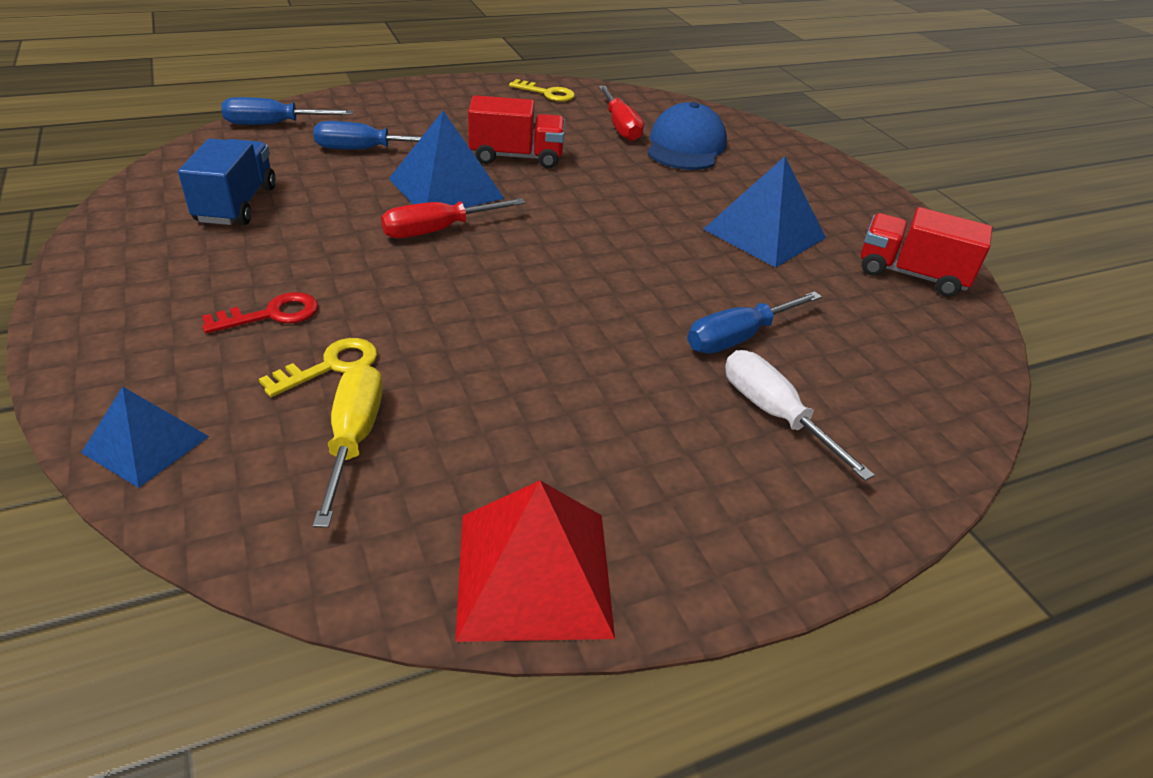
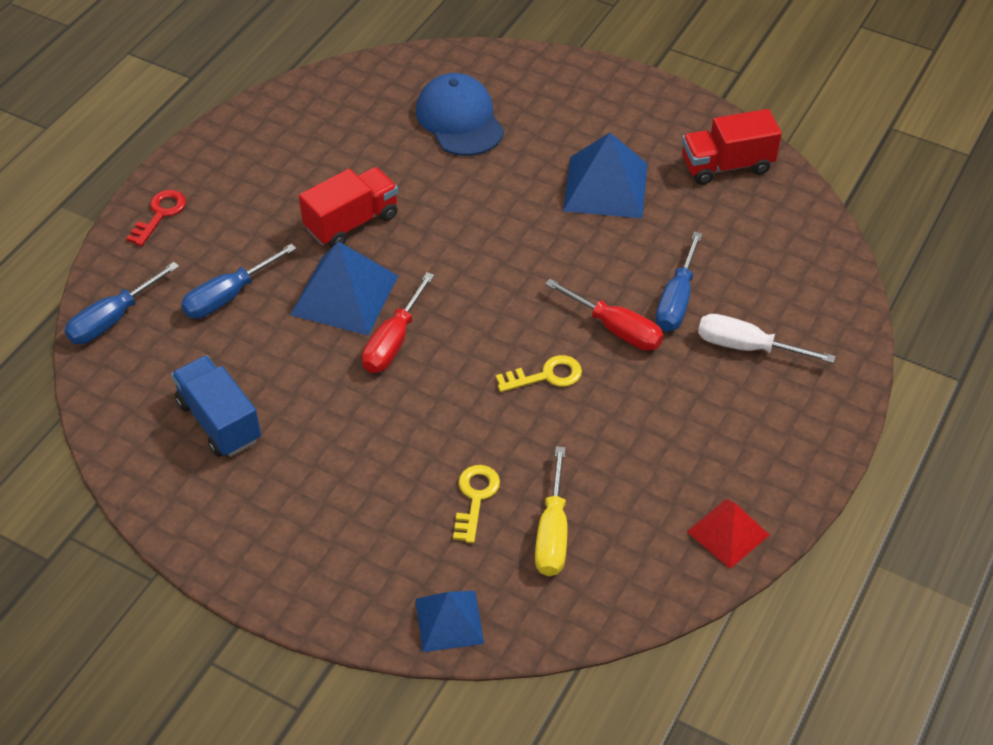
camera: 35 degrees left, 10 degrees up
(271, 314) = (387, 490): red key -> red key (160, 214)
(353, 439) = (552, 532): yellow screwdriver -> yellow screwdriver turned 135 degrees counterclockwise
(534, 573) = (728, 533): red pyramid -> red pyramid, size x0.62
(547, 93) = (278, 120): yellow key -> yellow key (546, 376)
(620, 126) = (386, 127): red screwdriver -> red screwdriver (615, 329)

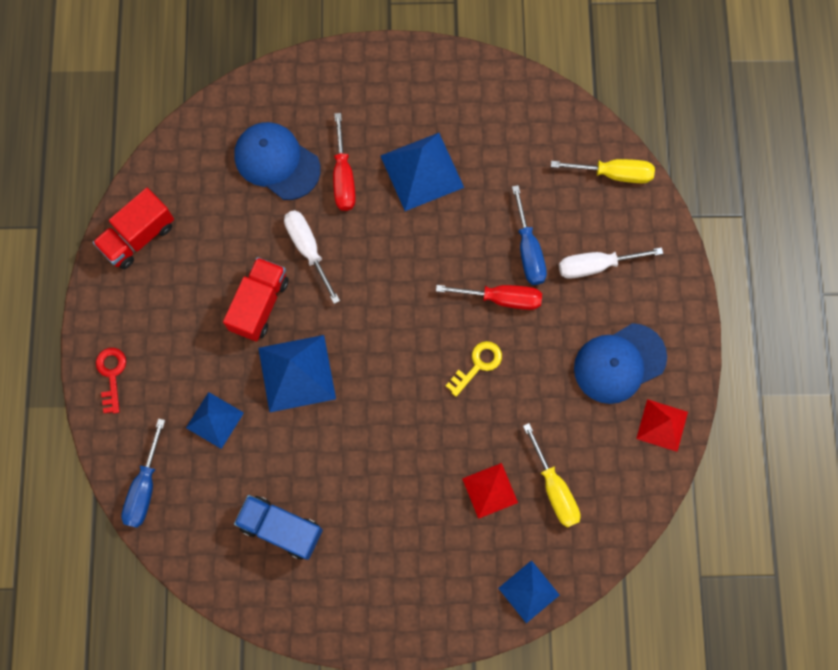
camera: 30 degrees left, 25 degrees up
(229, 296) = (214, 420): blue screwdriver -> blue pyramid
(394, 341) = (357, 394): red screwdriver -> red screwdriver (343, 177)
(437, 200) = (308, 250): none -> white screwdriver
(475, 498) = (490, 490): yellow key -> red pyramid
(714, 449) = (619, 363): none -> blue cap
(726, 166) = (496, 104): red truck -> red truck (138, 237)
(822, 275) = (613, 174): none -> yellow screwdriver

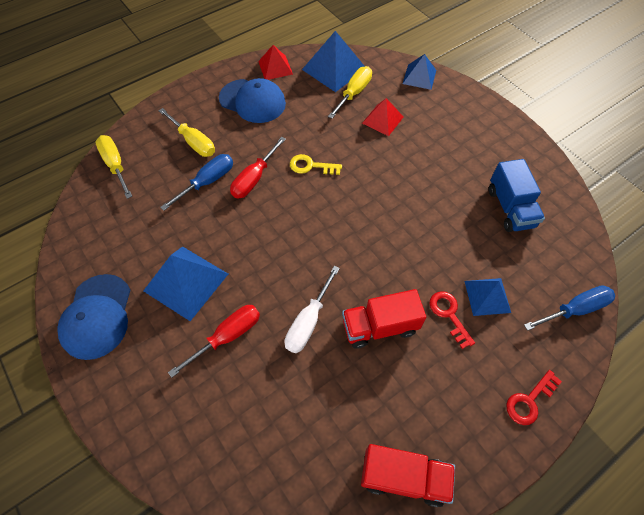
camera: 125 degrees left, 15 degrees down
(225, 371) = (449, 315): none -> red key
(277, 162) = (247, 402): blue cap -> blue cap (97, 316)
(297, 373) = (407, 265): blue pyramid -> blue pyramid (334, 69)
(501, 298) = (254, 178): red screwdriver -> red screwdriver turned 120 degrees counterclockwise
(596, 265) = (193, 142): white screwdriver -> yellow screwdriver

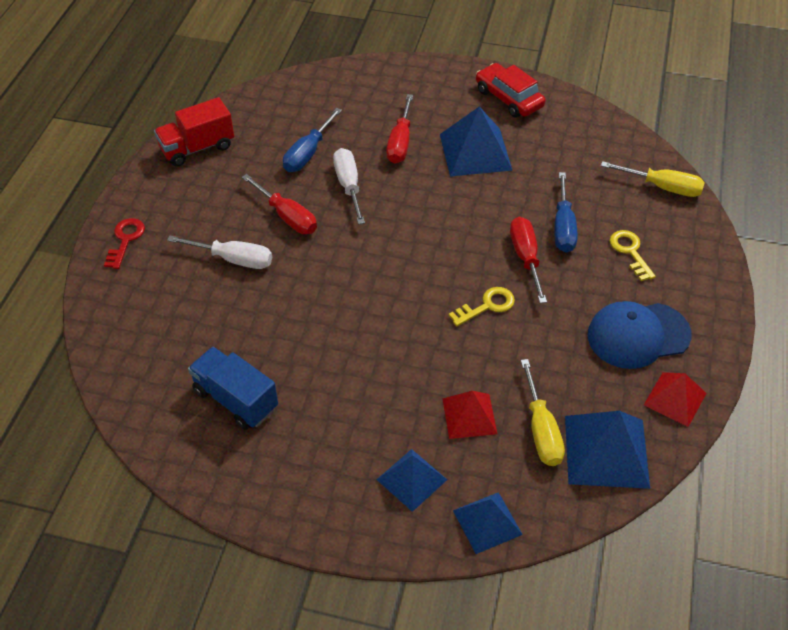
camera: 140 degrees right, 10 degrees down
(97, 316) = (509, 98): blue cap -> red car
(193, 142) = (630, 252): yellow screwdriver -> yellow key
(379, 326) = (287, 216): red truck -> red screwdriver
(449, 315) = (233, 259): red key -> white screwdriver
(487, 296) = (207, 295): blue pyramid -> blue pyramid (411, 479)
(574, 309) = (115, 333): blue screwdriver -> blue screwdriver (308, 153)

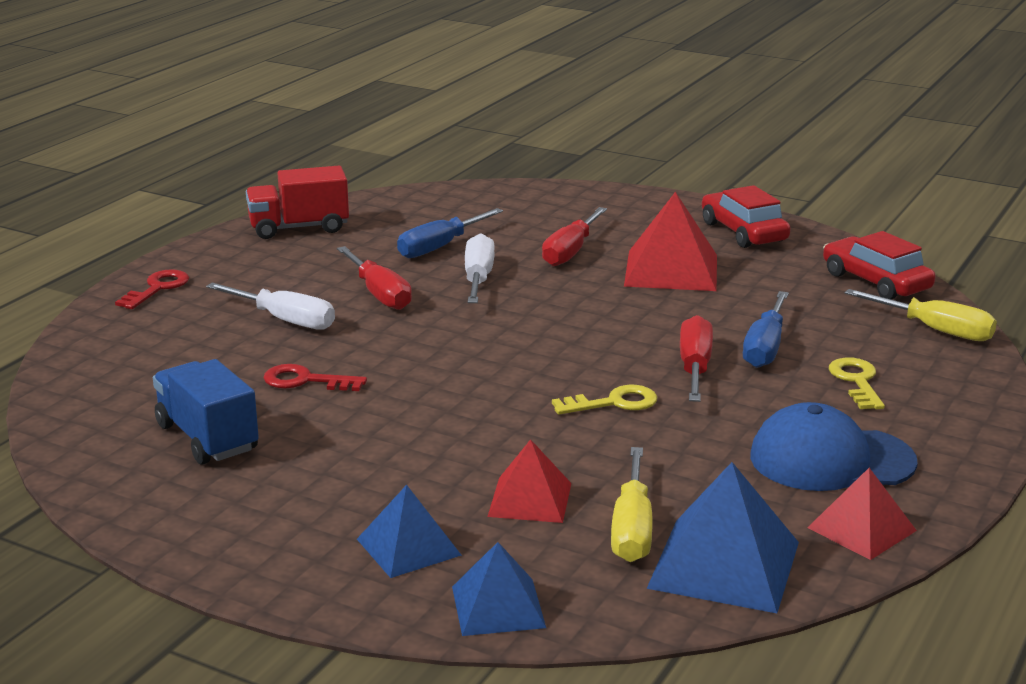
camera: 15 degrees right, 25 degrees down
(276, 324) = (306, 381): none -> red key
(475, 152) = (671, 270): blue pyramid -> red pyramid
(611, 140) = (876, 282): none -> red car

